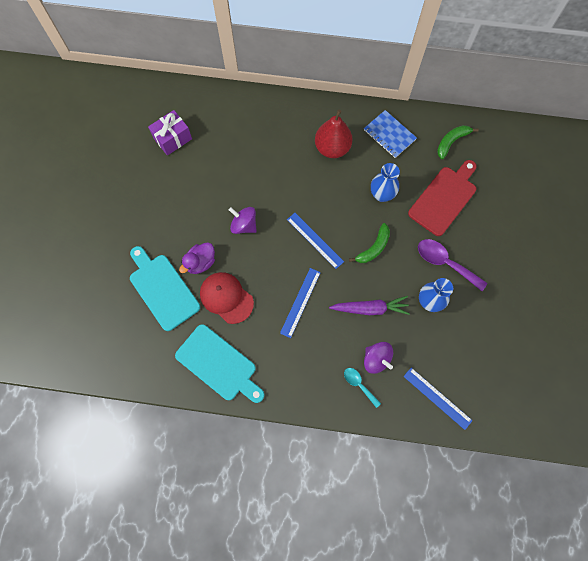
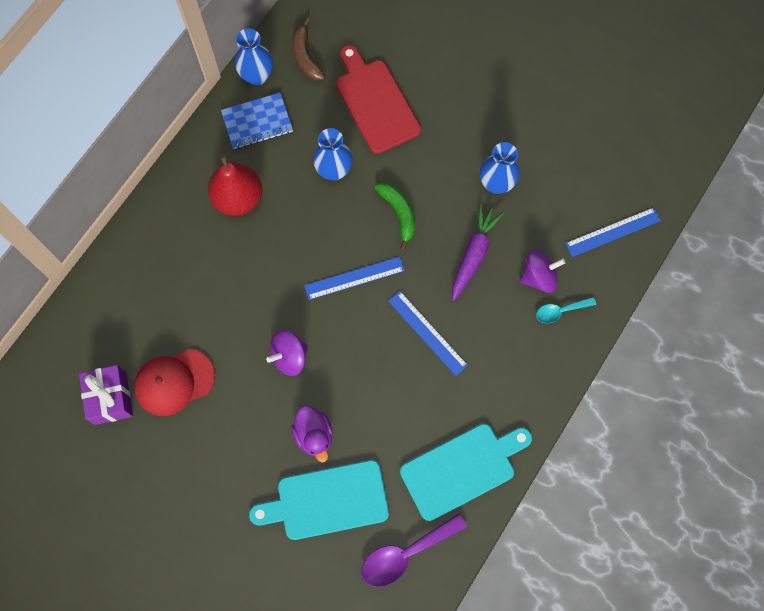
camera: 65 degrees left, 0 degrees up
(226, 298) = (378, 422): red cap -> red cap (174, 382)
(421, 120) = (257, 76): none -> blue vase
(445, 263) = (457, 142): purple spoon -> purple spoon (405, 554)
(451, 142) = (305, 56): green banana -> brown banana

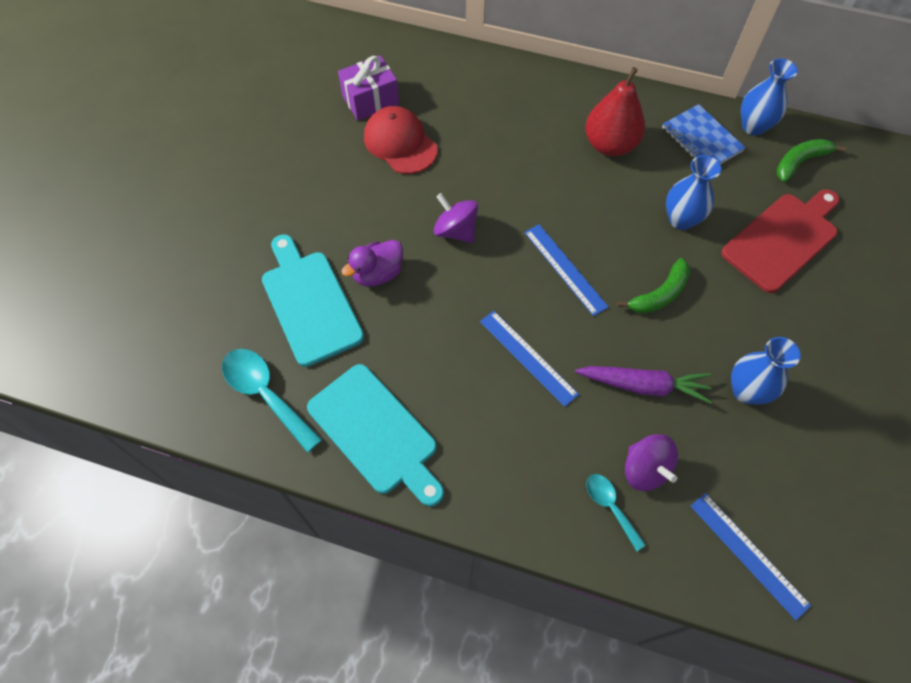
camera: 75 degrees right, 10 degrees down
(305, 56) = (800, 162): brown banana -> green banana
(405, 554) = (266, 394): purple spoon -> turquoise spoon
(427, 333) = (528, 357): blue ruler -> blue ruler turned 75 degrees counterclockwise

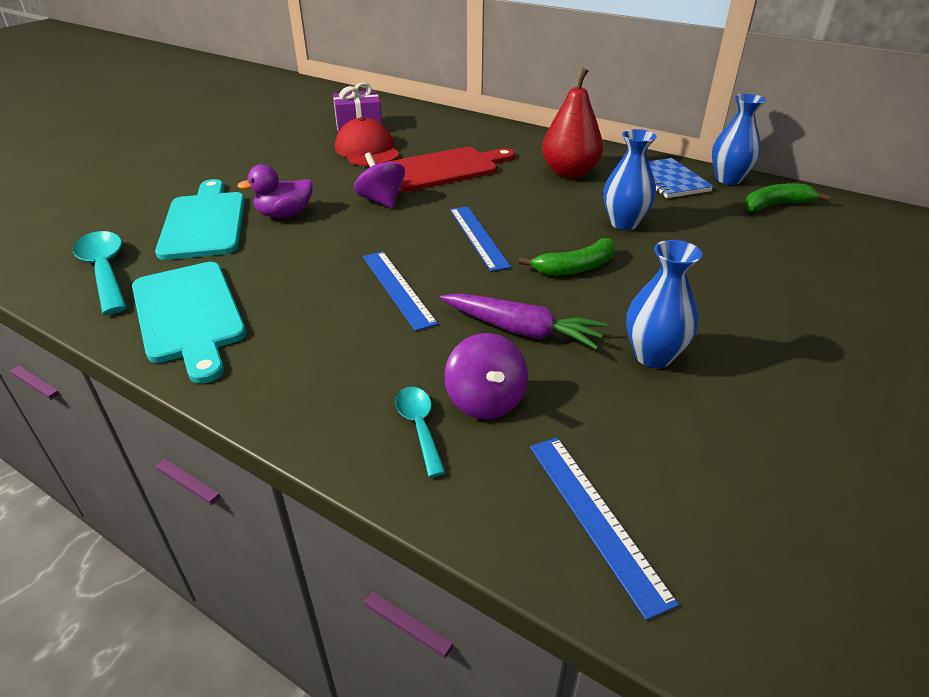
camera: 15 degrees right, 25 degrees down
(783, 239) = (740, 250): red cutting board -> red cutting board (444, 169)

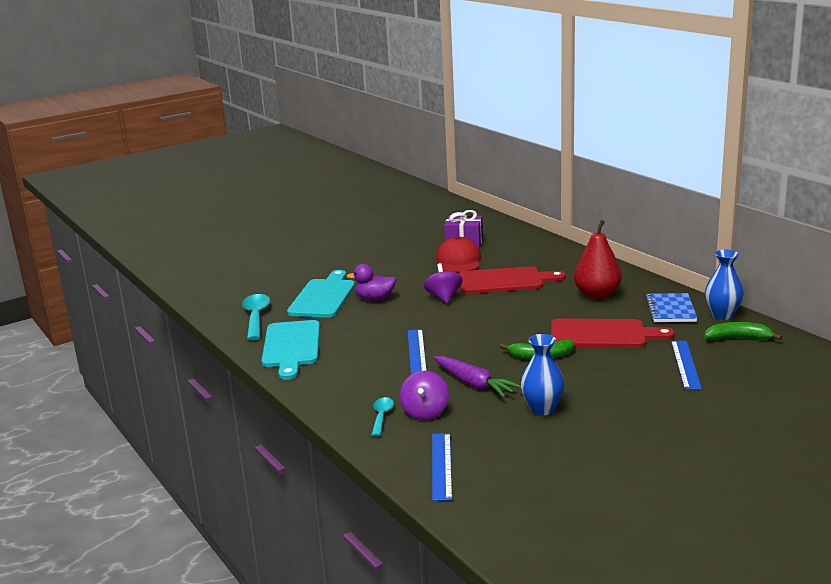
camera: 25 degrees right, 15 degrees down
(478, 237) = (491, 329): blue ruler -> blue ruler (685, 364)
(624, 223) = (603, 334): blue vase -> red cutting board

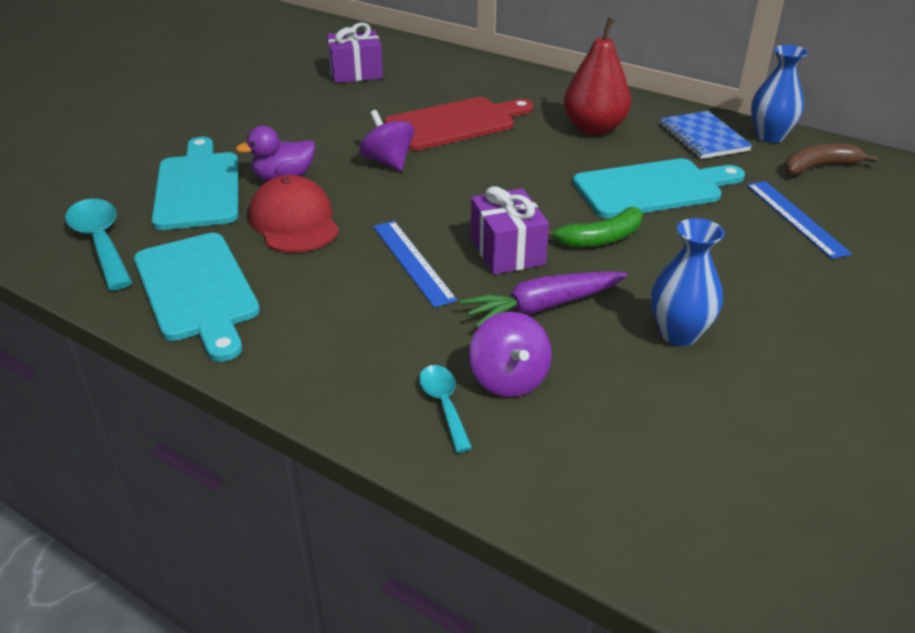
camera: 25 degrees left, 15 degrees up
(441, 466) = (617, 490): blue ruler -> none
(458, 261) = (367, 101): red cap -> red cap (294, 221)
(473, 384) = (543, 307): purple carrot -> purple carrot turned 135 degrees clockwise
(477, 354) = (507, 251): none -> purple gift
(603, 334) = (653, 188): red cutting board -> turquoise cutting board
(738, 338) = (819, 167): green banana -> brown banana

